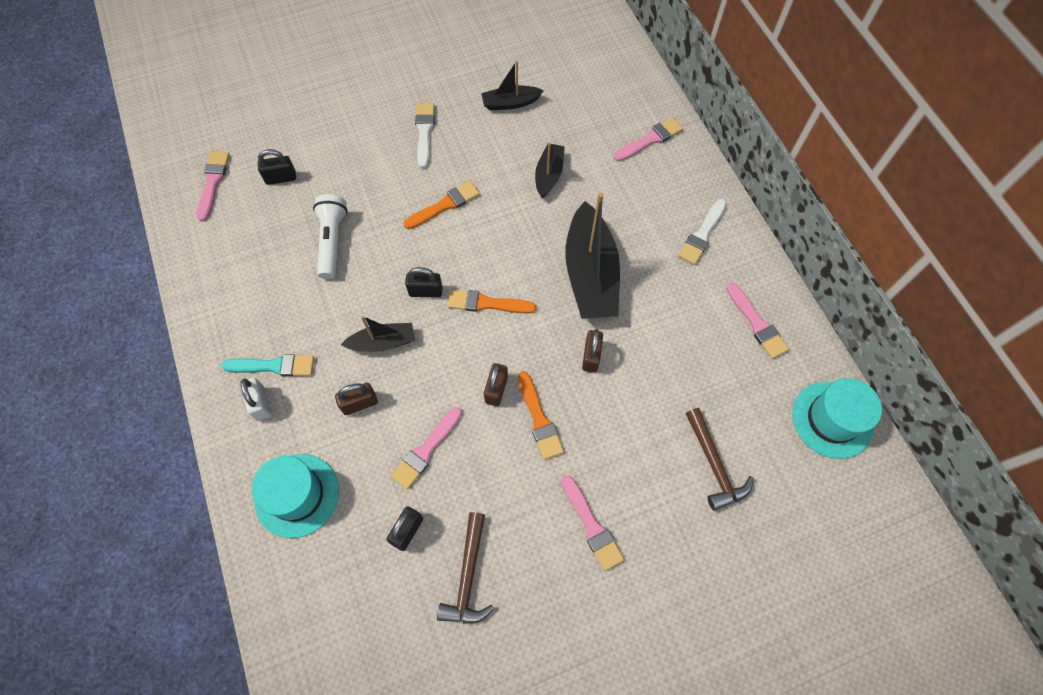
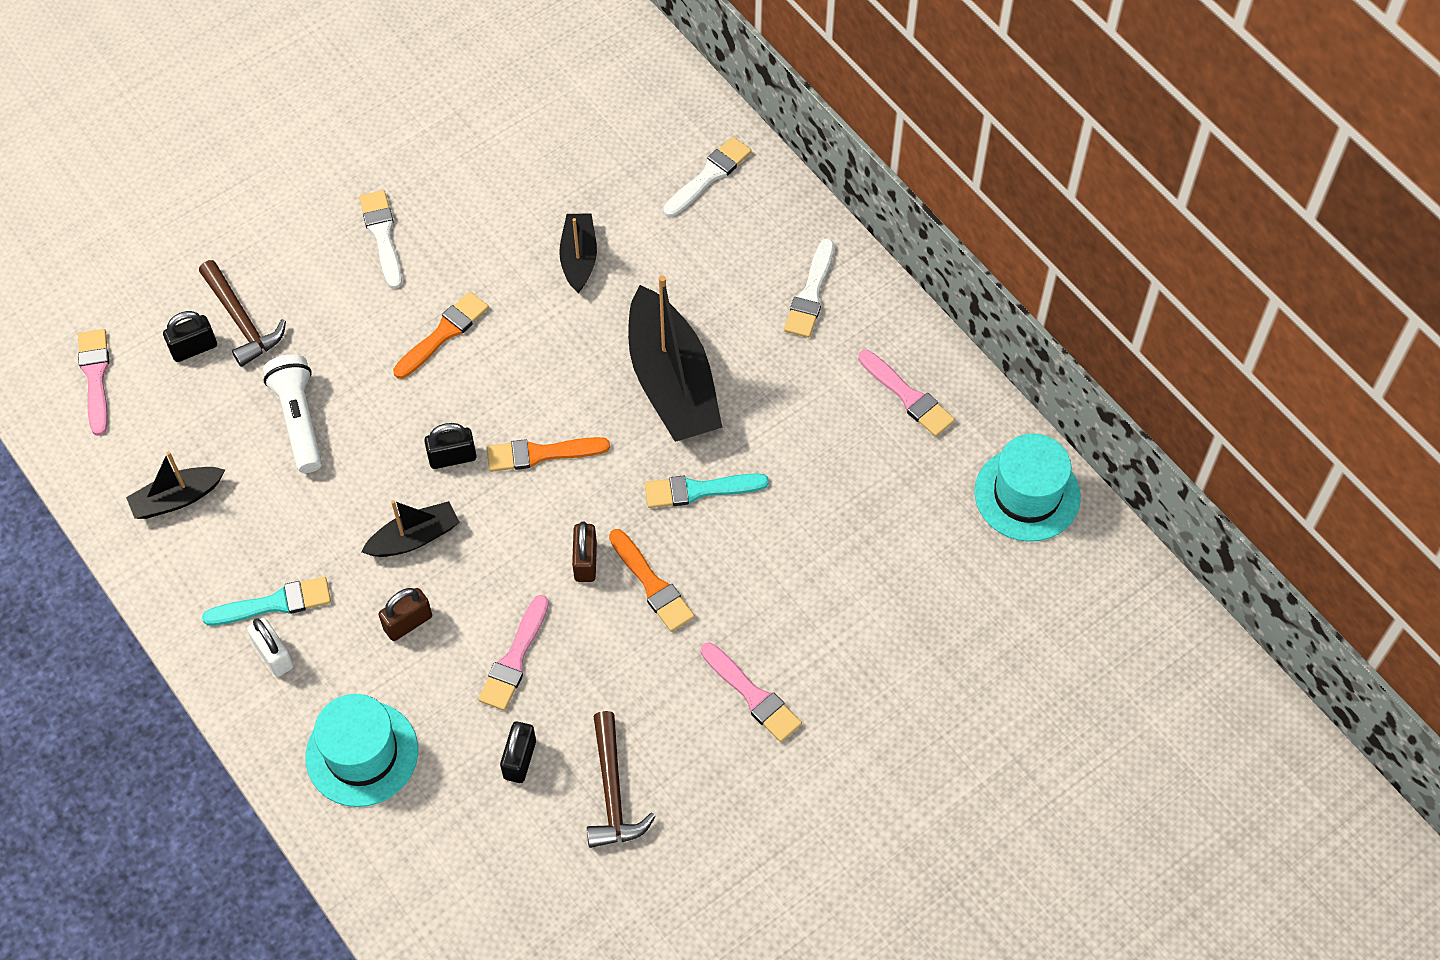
camera: 15 degrees left, 5 degrees down
(510, 103) = (495, 165): black boat -> black boat (177, 498)
(591, 356) = (700, 490): brown padlock -> turquoise brush
(650, 140) = (709, 176): pink brush -> white brush
(714, 465) = (890, 586): brown hammer -> brown hammer (242, 321)

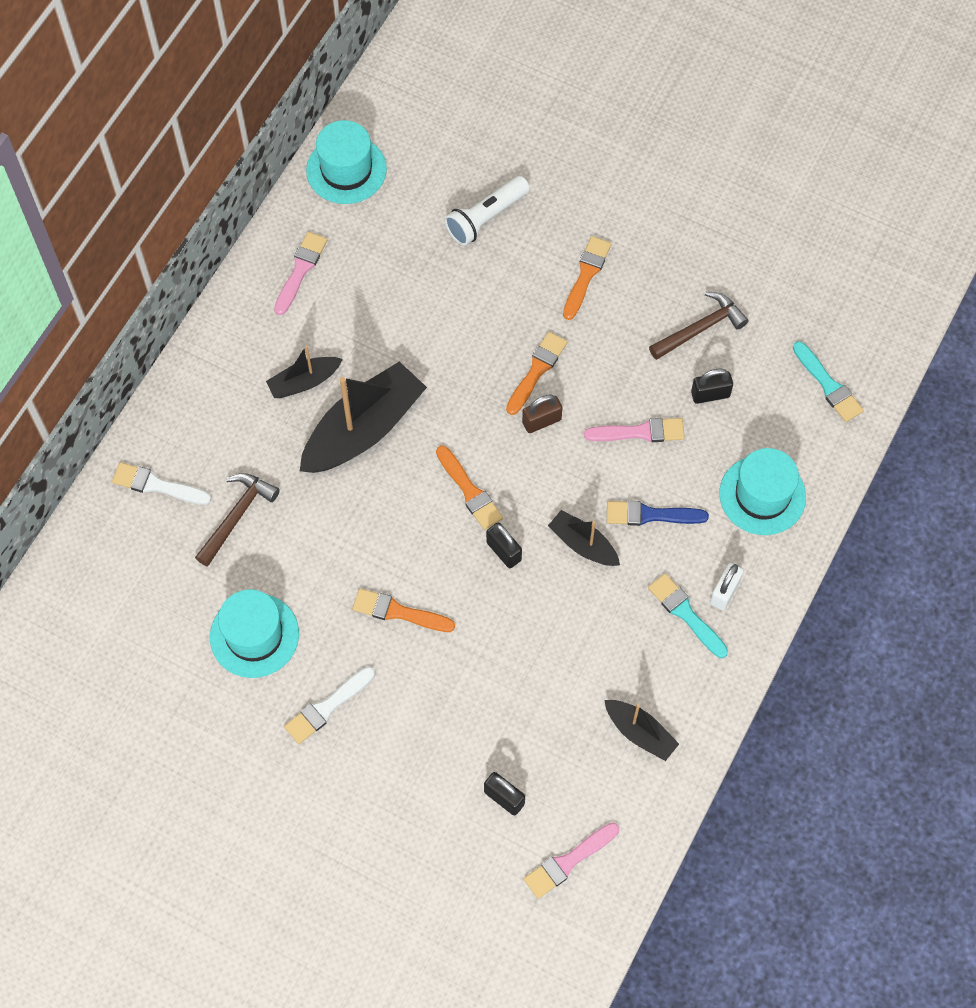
camera: 115 degrees left, 5 degrees up
(242, 321) = (461, 774): brown hammer -> brown hammer (237, 516)
(299, 420) = (527, 679): white flashlight -> white flashlight (486, 218)
(408, 623) = (651, 515): brown padlock -> blue brush
(495, 202) = (254, 635): none -> turquoise hat
(579, 258) = (280, 546): black boat -> black boat (304, 382)
(700, 490) = (446, 372): turquoise brush -> turquoise brush (828, 385)
(752, 695) = (586, 275): pink brush -> orange brush
(811, 293) = (238, 368): white brush -> none

